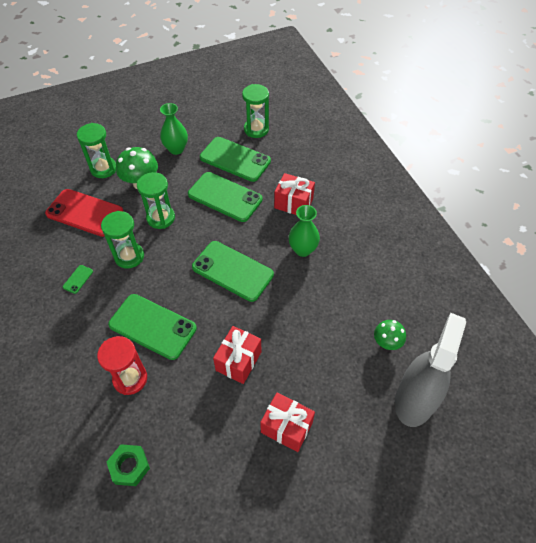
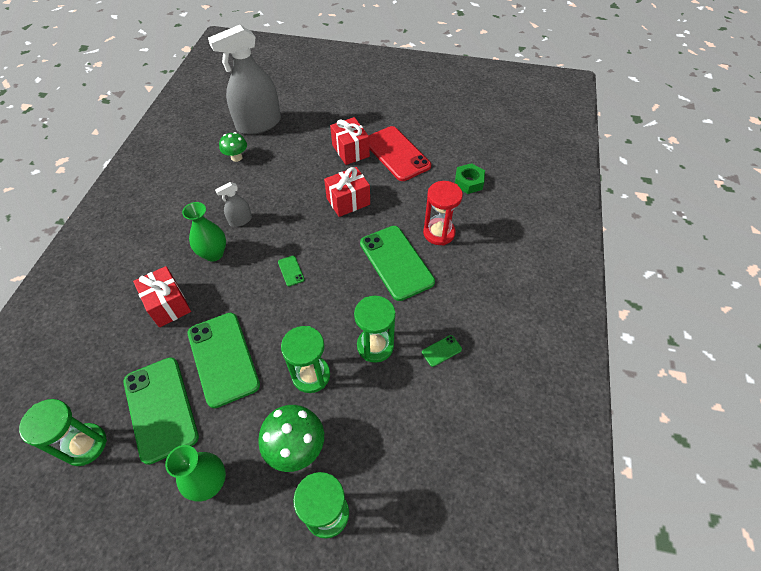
camera: 145 degrees left, 0 degrees up
(85, 213) = (392, 443): red phone -> red phone (396, 154)
(232, 271) = (291, 271): green phone -> green phone, size x0.40
(312, 286) = (240, 220): none -> grey spray bottle

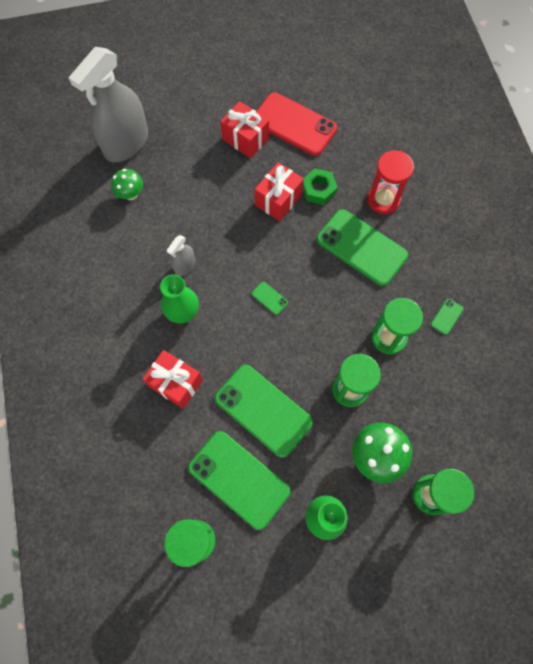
camera: 25 degrees left, 15 degrees up
(468, 182) = (381, 131): green nut -> green nut (318, 190)

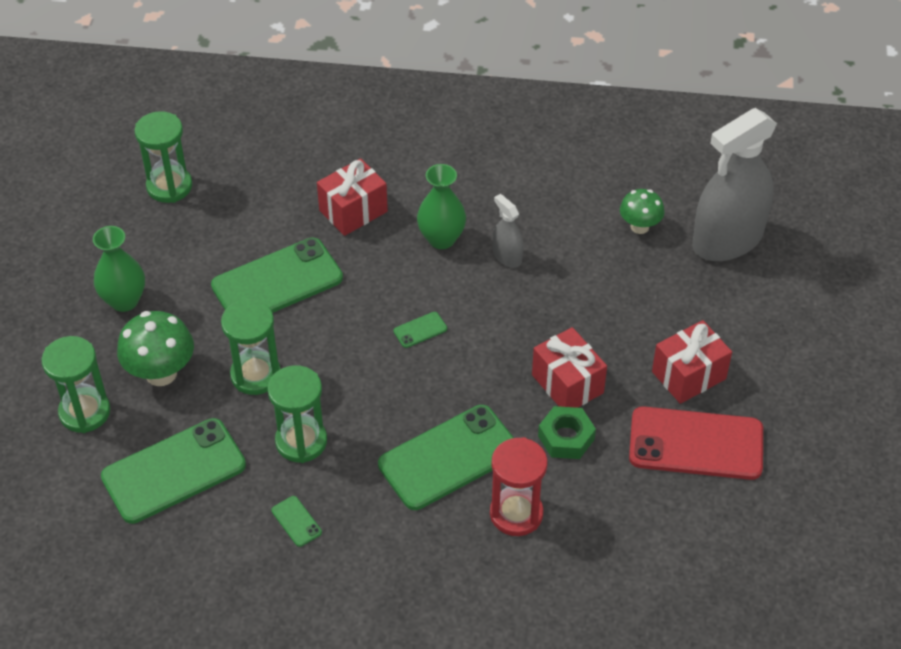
camera: 110 degrees right, 20 degrees down
(126, 143) = (727, 240): grey spray bottle -> grey spray bottle turned 90 degrees counterclockwise
(239, 479) = (211, 238): green phone -> green phone (174, 471)
(294, 124) = (696, 444): red phone -> red phone turned 45 degrees clockwise

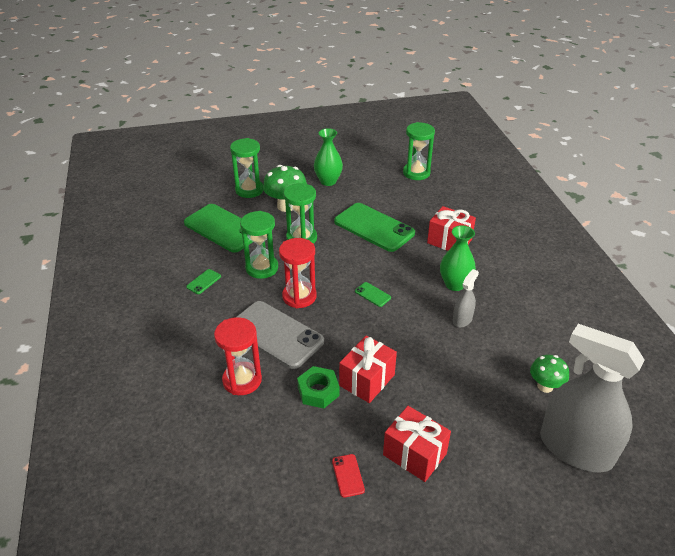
camera: 70 degrees right, 10 degrees down
(385, 412) = (299, 296): none -> red hourglass
(449, 458) = (275, 334): green phone -> grey phone
(696, 444) = (348, 475): red phone -> red phone, size x0.40

